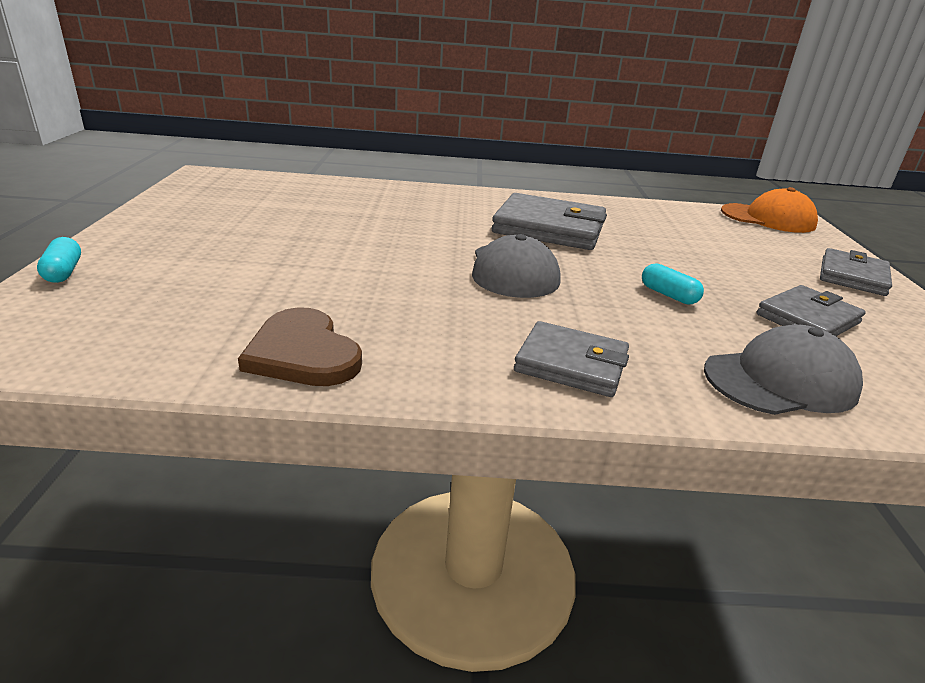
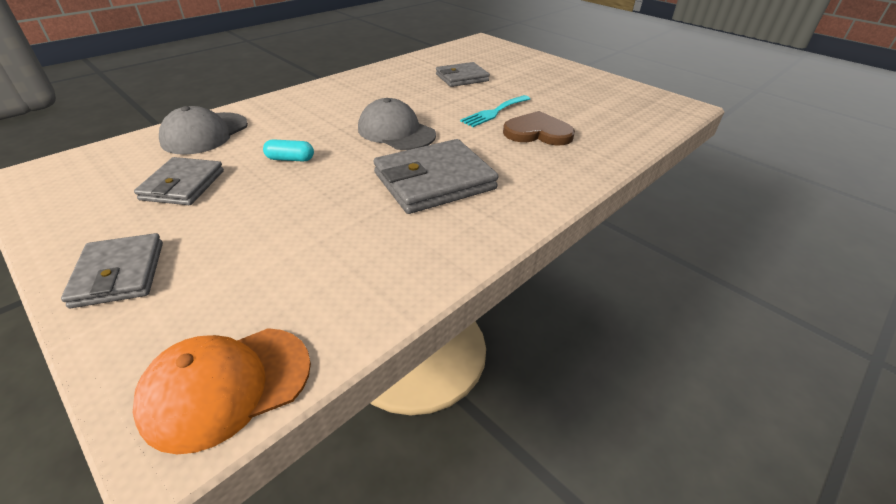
camera: 135 degrees right, 10 degrees up
(63, 272) = (532, 55): turquoise capsule -> none
(303, 353) = (404, 69): brown heart -> brown heart (537, 132)
(369, 241) = (494, 112): none -> turquoise fork
(571, 364) = (309, 102): grey wallet -> grey wallet (462, 78)

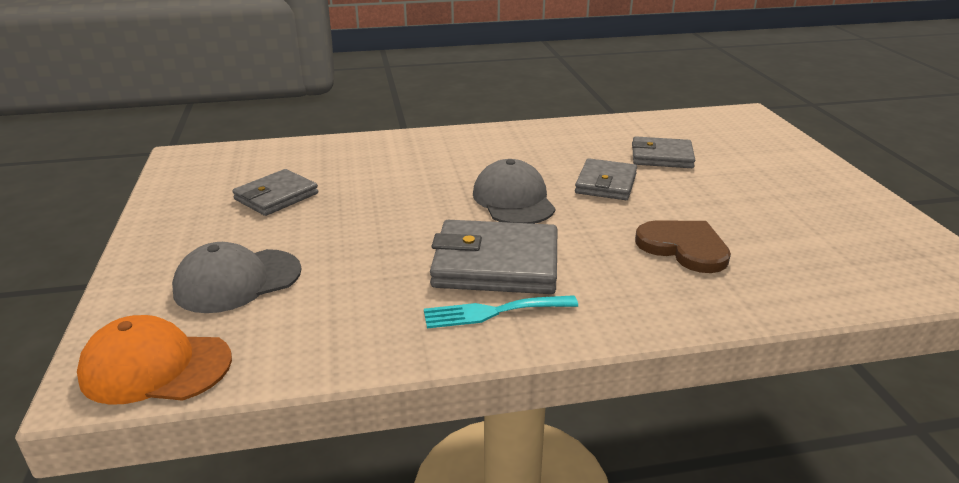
camera: 35 degrees right, 10 degrees down
(119, 274) = (170, 254): grey wallet -> grey wallet (606, 184)
(205, 133) = (337, 154): grey cap -> grey cap (237, 281)
(290, 159) = (383, 199): turquoise capsule -> none
(494, 112) = (655, 208): turquoise fork -> turquoise fork (493, 312)

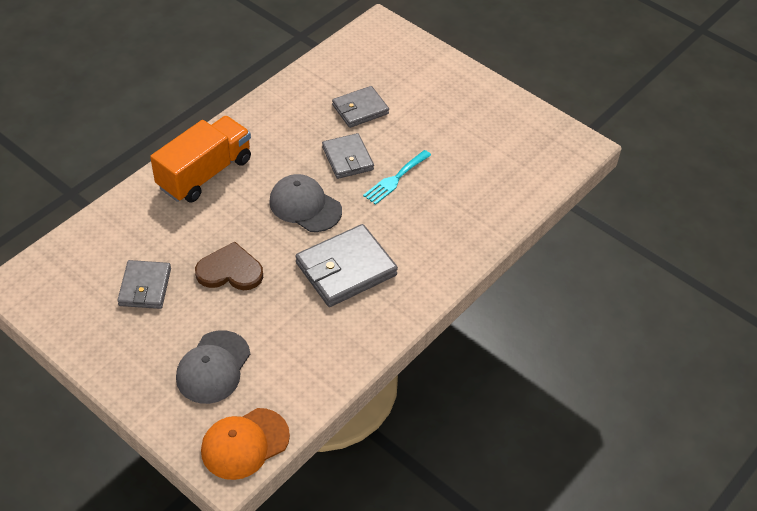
camera: 40 degrees left, 20 degrees up
(443, 148) = (205, 173): none -> orange truck
(493, 312) = (377, 305): turquoise fork -> turquoise fork (395, 179)
(684, 247) = (434, 198): brown heart -> brown heart (230, 270)

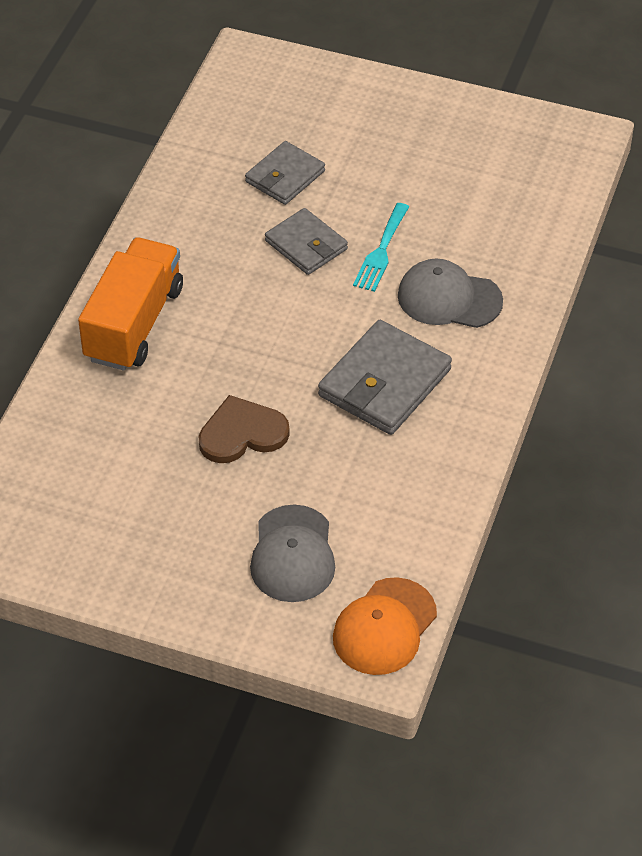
camera: 20 degrees left, 0 degrees up
(145, 287) = (147, 490): grey wallet -> none
(305, 206) = (287, 322): grey cap -> grey cap (449, 298)

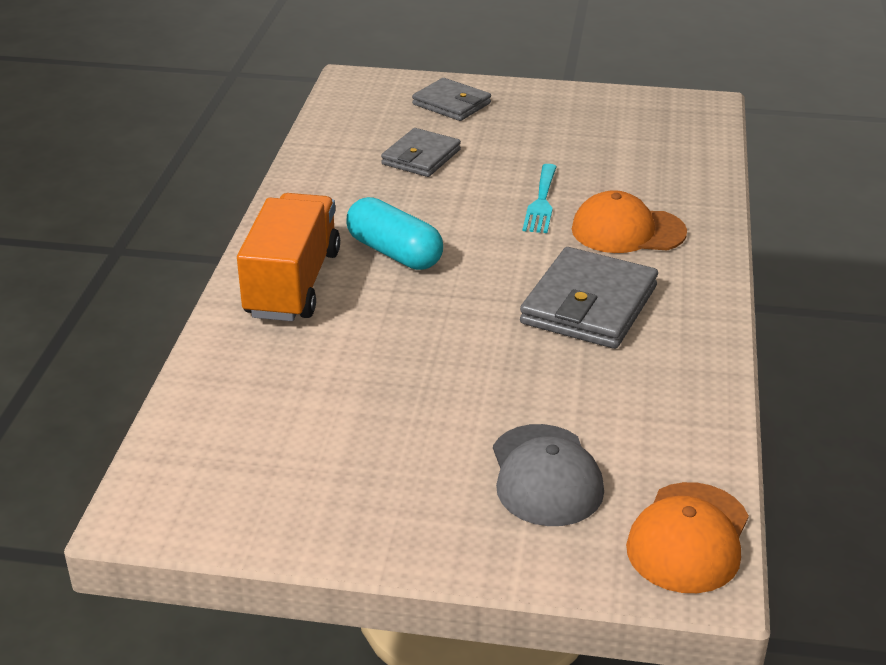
camera: 10 degrees left, 15 degrees down
(230, 298) = (394, 253): none -> turquoise capsule
(242, 433) = (444, 366): brown heart -> none
(306, 245) = (461, 205): grey wallet -> grey wallet (451, 104)
(449, 298) = (627, 231): grey cap -> orange cap

